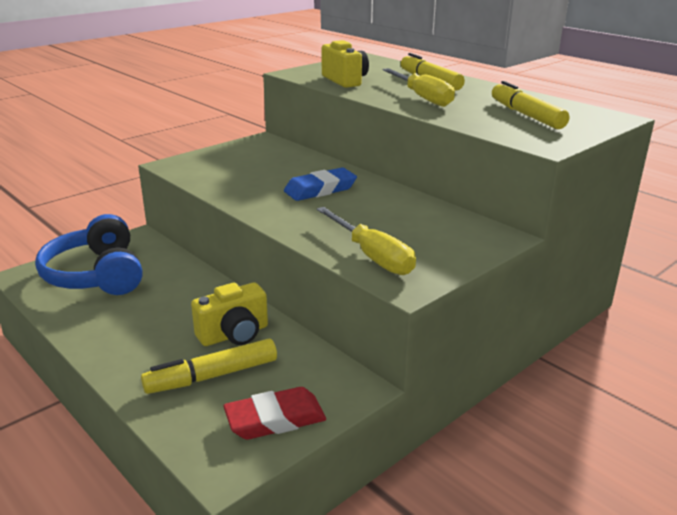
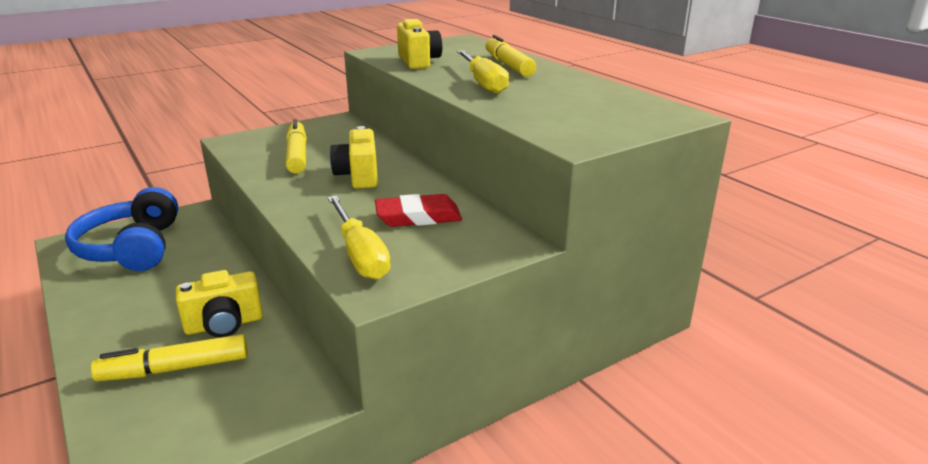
camera: 10 degrees right, 0 degrees up
(275, 419) = (209, 425): red eraser -> red eraser (418, 217)
(320, 189) = (358, 176): blue eraser -> yellow camera
(526, 115) = (581, 107): yellow marker -> yellow marker (297, 155)

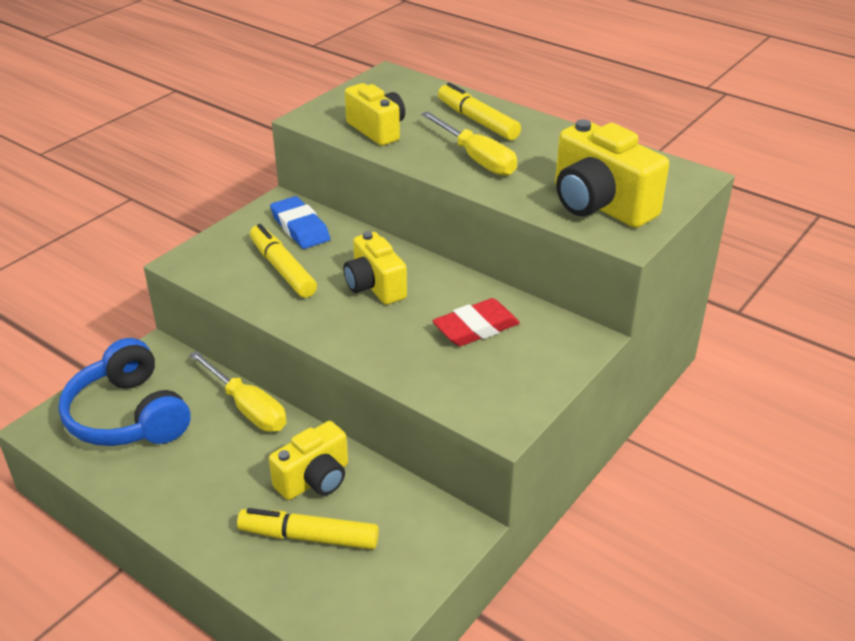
camera: 20 degrees left, 10 degrees up
(175, 369) = (309, 537): yellow marker -> yellow marker turned 45 degrees clockwise
(338, 134) = (300, 227): none -> blue eraser
(360, 254) = (458, 386): yellow screwdriver -> yellow screwdriver (247, 407)
(569, 120) = (600, 205): none -> yellow camera

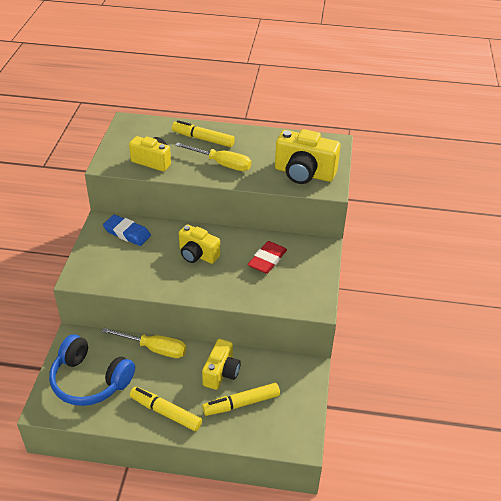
camera: 30 degrees left, 5 degrees up
(282, 269) = (138, 262): yellow marker -> yellow marker (165, 412)

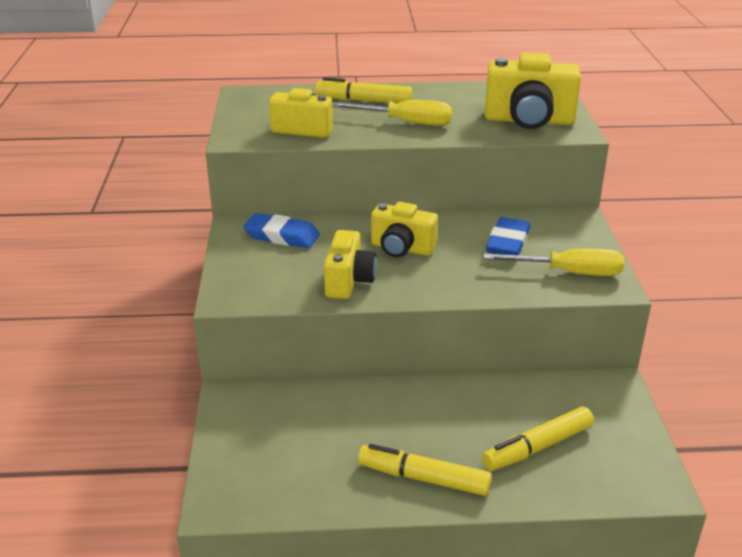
camera: 10 degrees left, 10 degrees down
(90, 381) = (280, 453): blue headphones -> none
(154, 348) = (367, 395): yellow screwdriver -> yellow screwdriver (568, 272)
(221, 373) = (486, 411): yellow camera -> yellow camera (349, 281)
(267, 260) = (508, 242): red eraser -> blue eraser

